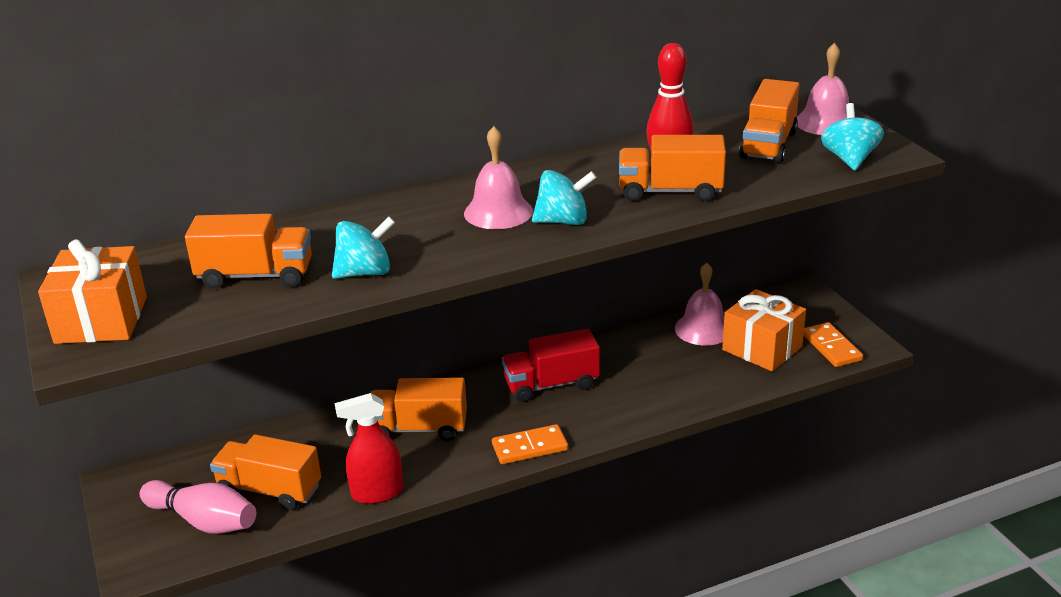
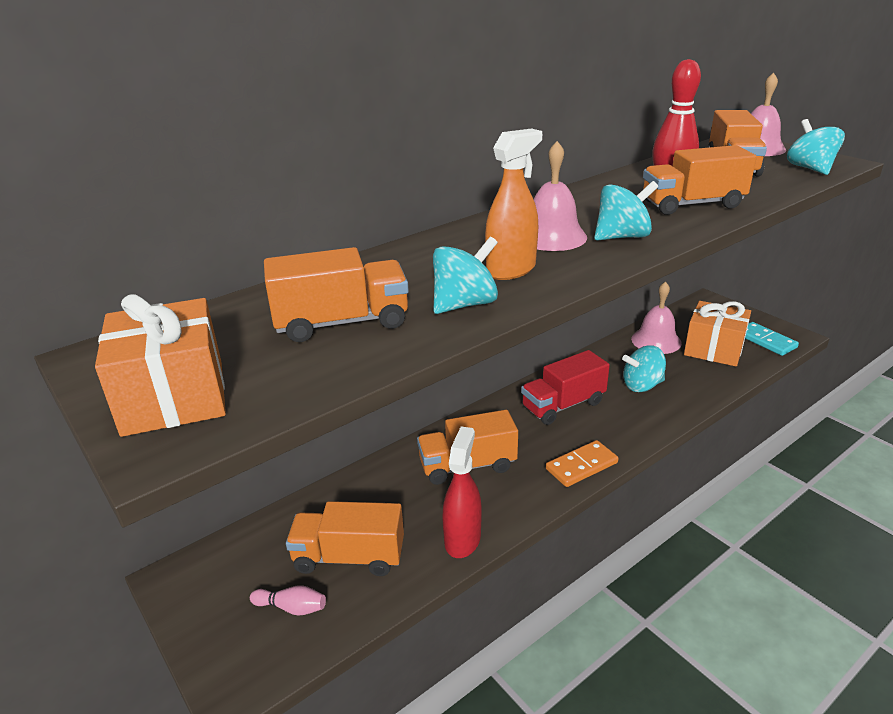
camera: 15 degrees left, 0 degrees up
(204, 521) = (292, 607): pink bowling pin -> pink bowling pin, size x0.51
(377, 493) = (462, 539): red spray bottle -> red spray bottle turned 135 degrees clockwise
(431, 243) = (511, 270): none -> orange spray bottle
(650, 376) = (642, 385): none -> turquoise spinning top
(831, 347) = (766, 341): orange domino -> turquoise domino

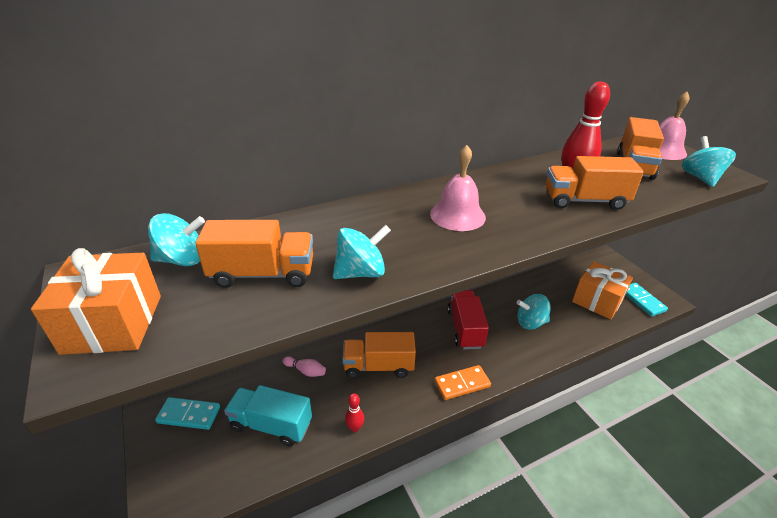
camera: 10 degrees right, 5 degrees up
(228, 568) = (189, 415): none -> turquoise domino
(292, 607) = (219, 457): pink bowling pin -> pink bowling pin (305, 371)
(349, 557) = (271, 425): orange truck -> turquoise truck
(462, 539) = (355, 428): red spray bottle -> red bowling pin
(511, 270) = (411, 244): orange spray bottle -> none
(563, 405) = (465, 328): red truck -> red truck turned 105 degrees clockwise
(622, 237) = (513, 225): turquoise spinning top -> turquoise spinning top (182, 259)
(656, 341) = (554, 285): pink bell -> none

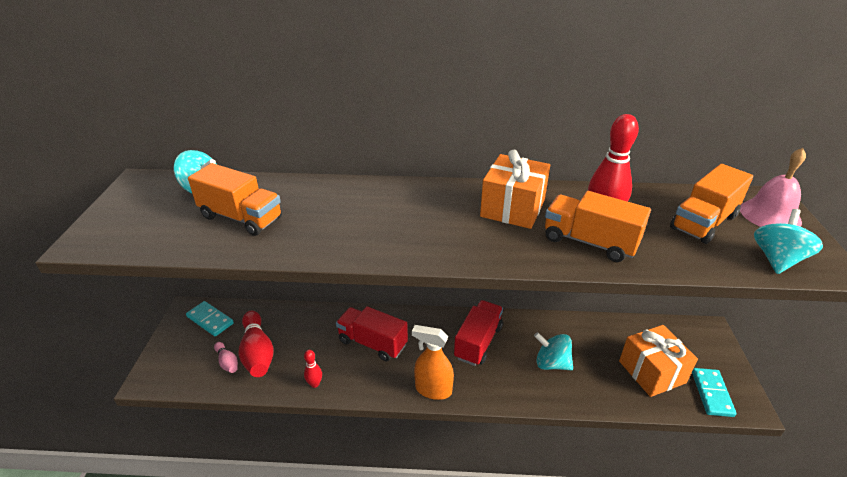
camera: 30 degrees right, 0 degrees up
(113, 323) = (125, 220): orange gift -> orange gift (512, 208)
(271, 425) = (257, 353): turquoise truck -> red bowling pin
(305, 371) = (312, 322): pink bowling pin -> pink bowling pin (227, 362)
(361, 272) = (308, 240): turquoise spinning top -> none
(378, 366) = (372, 343): orange truck -> red truck
(457, 215) = (441, 218): pink bell -> none
(462, 384) = (433, 389): orange domino -> orange spray bottle

